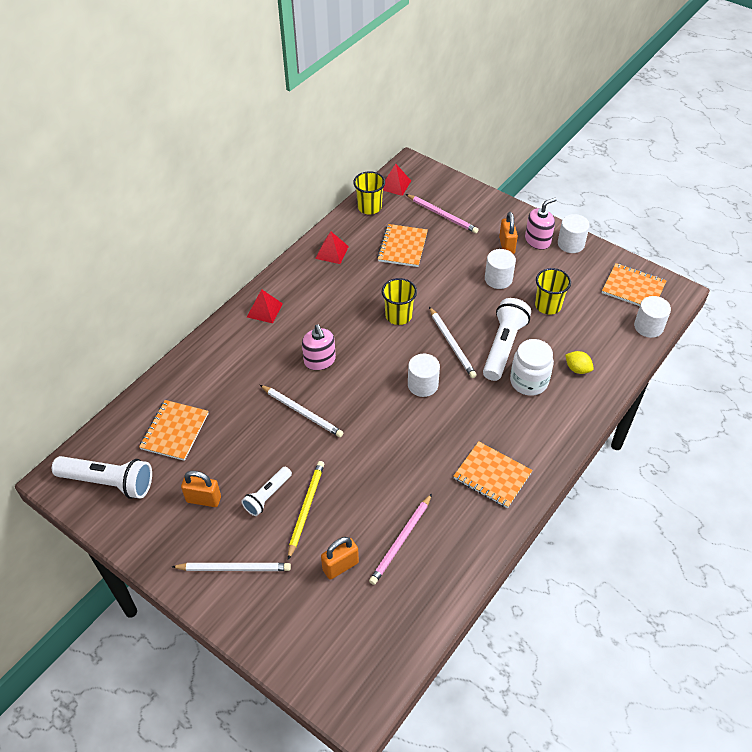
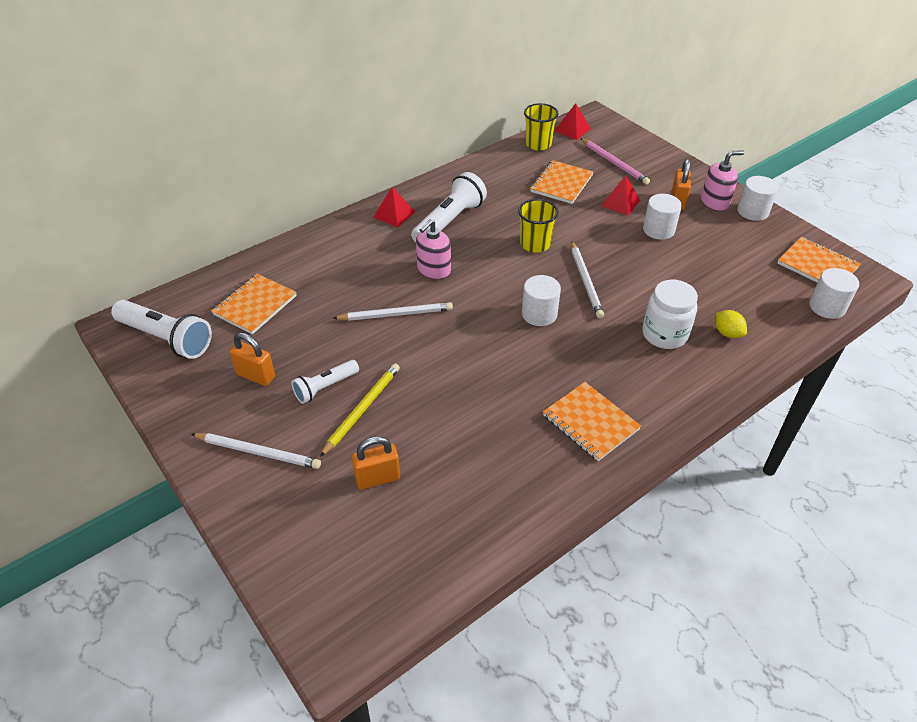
camera: 15 degrees right, 5 degrees down
(302, 412) = (396, 314): white pencil -> white pencil turned 60 degrees counterclockwise
(319, 360) = (434, 270): pink soap dispenser -> pink soap dispenser turned 45 degrees clockwise
(332, 252) = (484, 176): red pyramid -> red pyramid (620, 203)
(401, 541) = (458, 467): pink pencil -> none
(503, 346) = (645, 294): white flashlight -> white flashlight (449, 221)
(548, 305) = (709, 264): yellow cup -> none

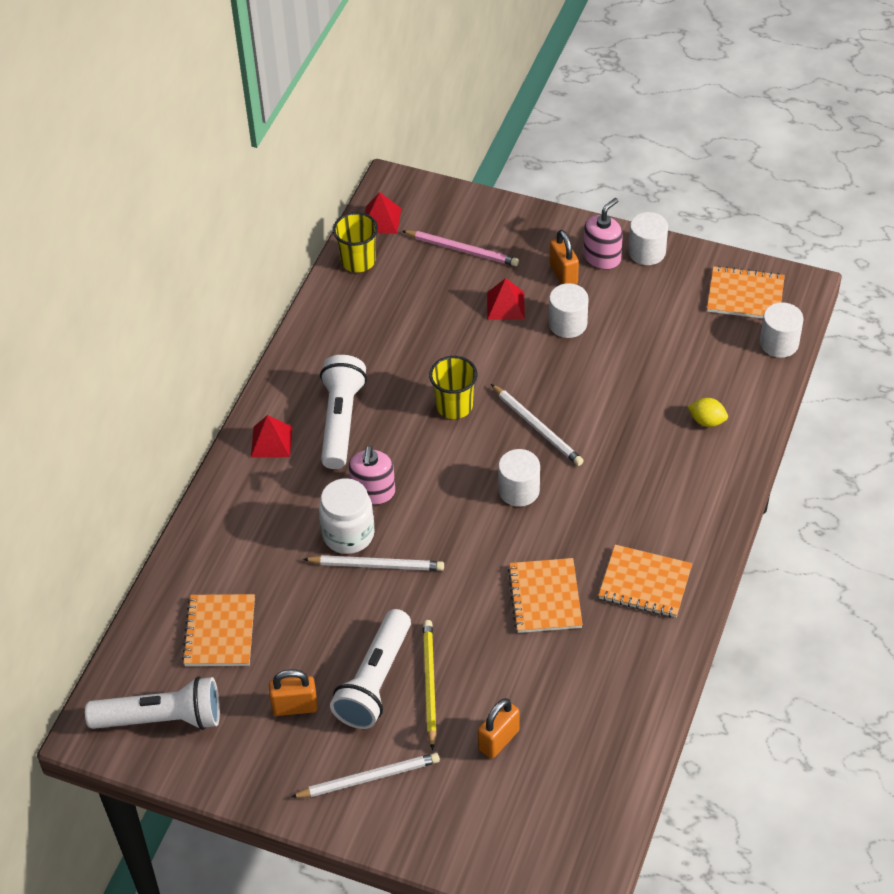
camera: 30 degrees left, 5 degrees up
(325, 387) = (374, 681): white flashlight -> white flashlight, size x1.69
(396, 314) = (377, 565): white pencil -> white pencil turned 45 degrees clockwise
(561, 184) = (424, 308): orange notebook -> orange notebook (545, 597)
(664, 334) = (651, 453): white jar -> white jar (348, 534)

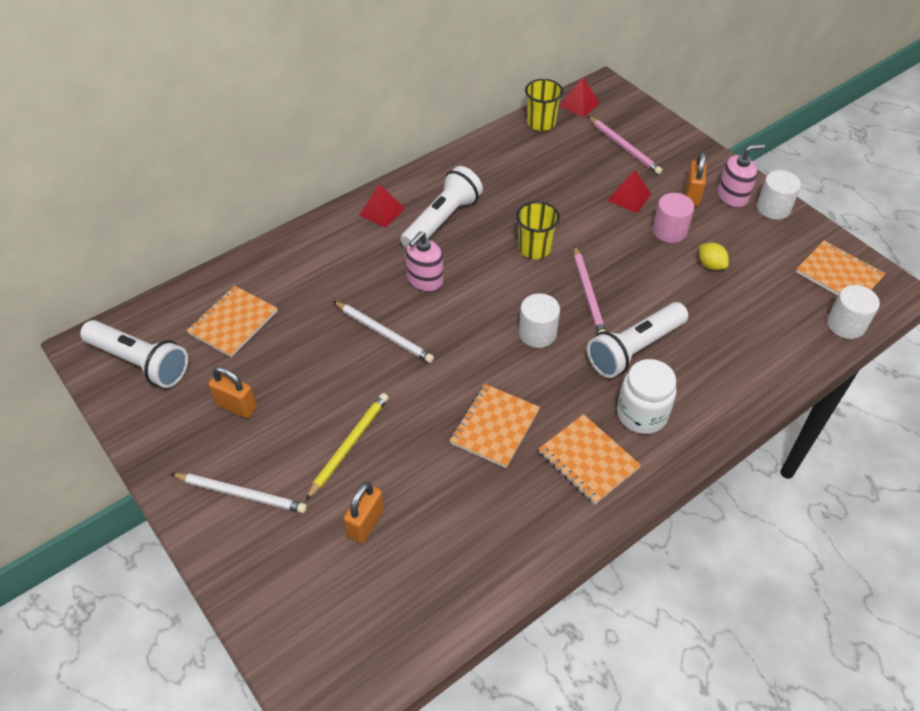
camera: 30 degrees right, 0 degrees up
(348, 534) = (382, 301): white jar -> white jar (641, 414)
(374, 681) = (310, 420): white flashlight -> white flashlight (634, 349)
(498, 740) = (366, 523): orange padlock -> orange padlock turned 45 degrees counterclockwise
(537, 427) = (588, 294): white pencil -> pink pencil
(568, 324) = (669, 231): white cylinder -> pink cylinder
(707, 421) = (737, 356): yellow lemon -> yellow lemon (710, 265)

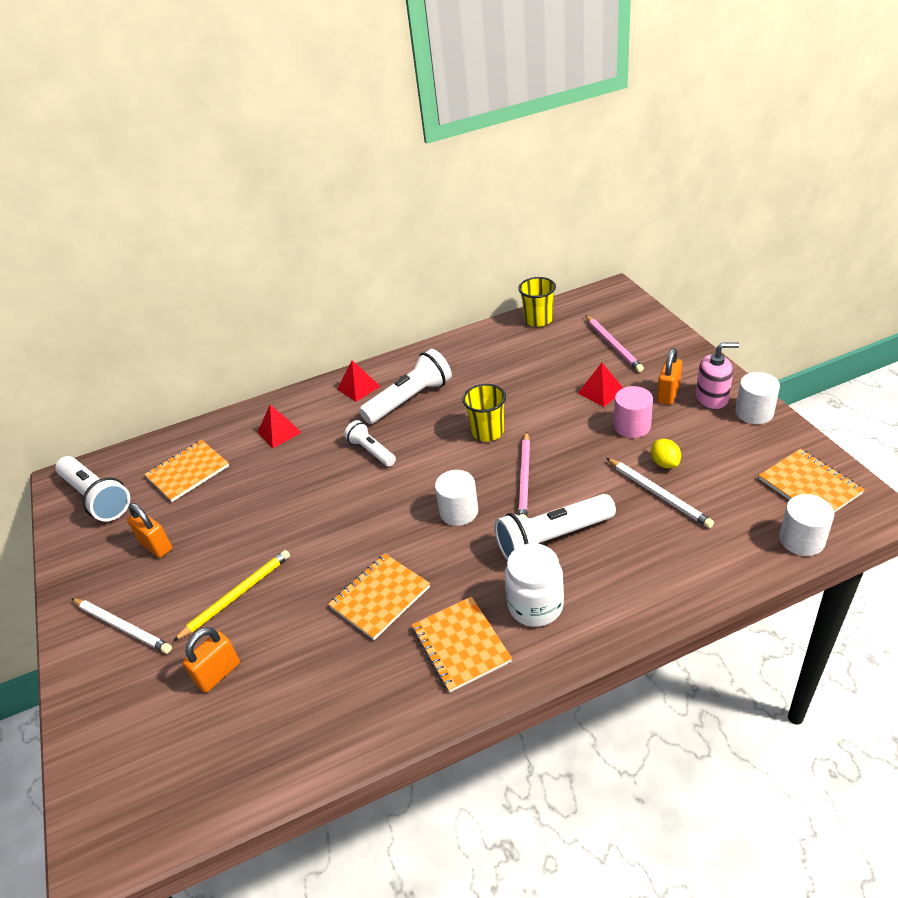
camera: 20 degrees right, 10 degrees down
(384, 333) = (313, 496): white pencil -> white pencil (658, 494)
(425, 280) = (371, 451): pink soap dispenser -> white flashlight
(579, 104) = (582, 305): red pyramid -> red pyramid (279, 432)

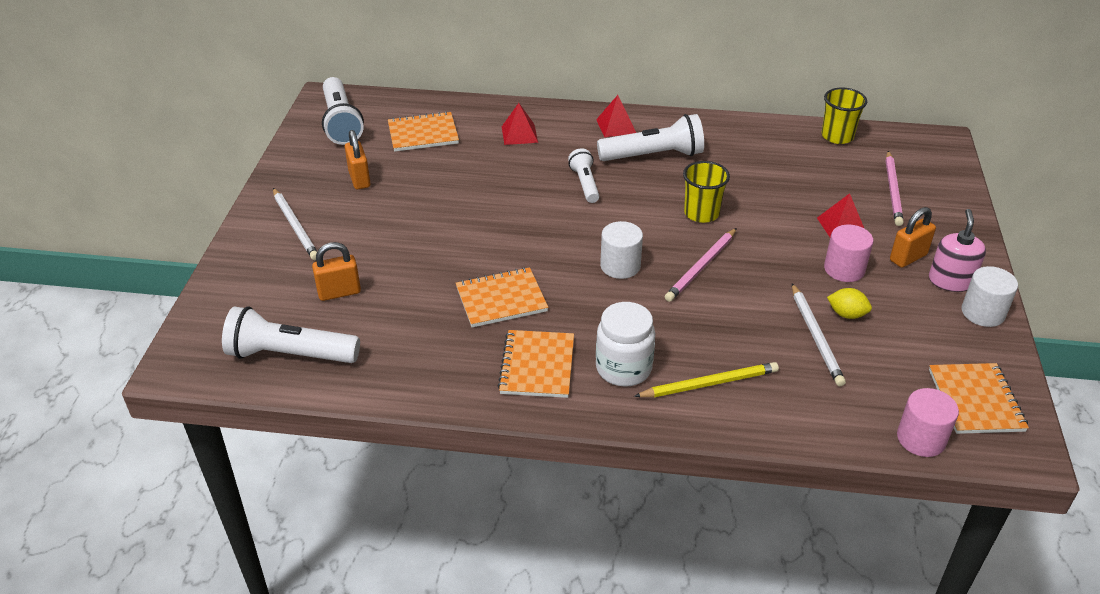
camera: 25 degrees right, 0 degrees up
(237, 595) = (393, 244): yellow pencil -> yellow pencil (709, 383)
(552, 538) = (684, 325): white flashlight -> white flashlight (290, 354)
(664, 463) = (846, 314): yellow lemon -> yellow lemon turned 75 degrees counterclockwise
(712, 398) = (950, 281): pink soap dispenser -> pink soap dispenser turned 105 degrees counterclockwise
(801, 540) = (921, 439): white cylinder -> pink cylinder

